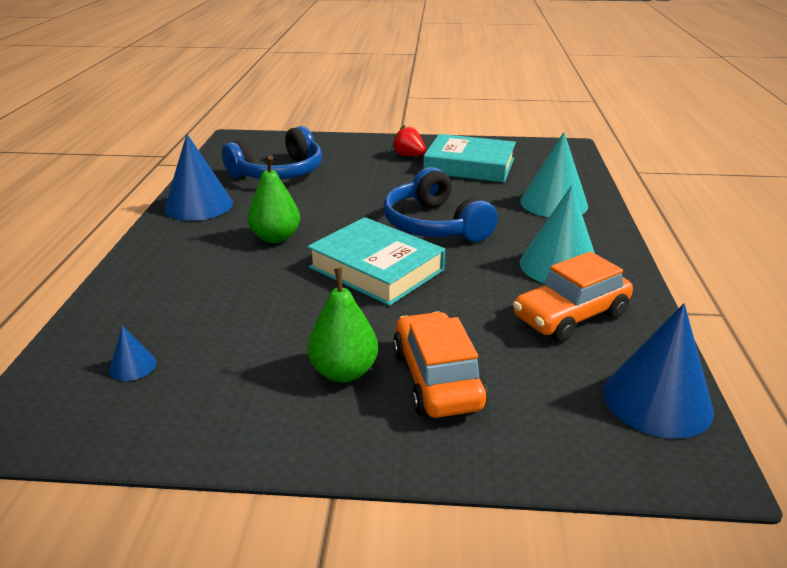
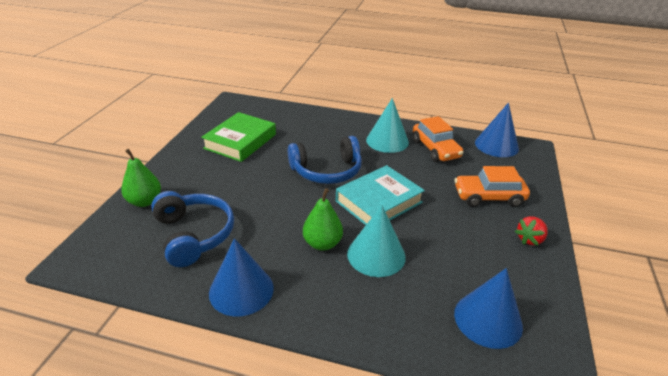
camera: 80 degrees left, 5 degrees up
(132, 366) = (488, 319): blue cone -> blue cone, size x2.18
(344, 372) = (485, 226): green pear -> green pear (144, 201)
(409, 155) = (203, 163): red strawberry -> red strawberry (530, 239)
(469, 166) = (240, 141): turquoise book -> green book
(554, 203) = (313, 125): turquoise cone -> turquoise cone (376, 255)

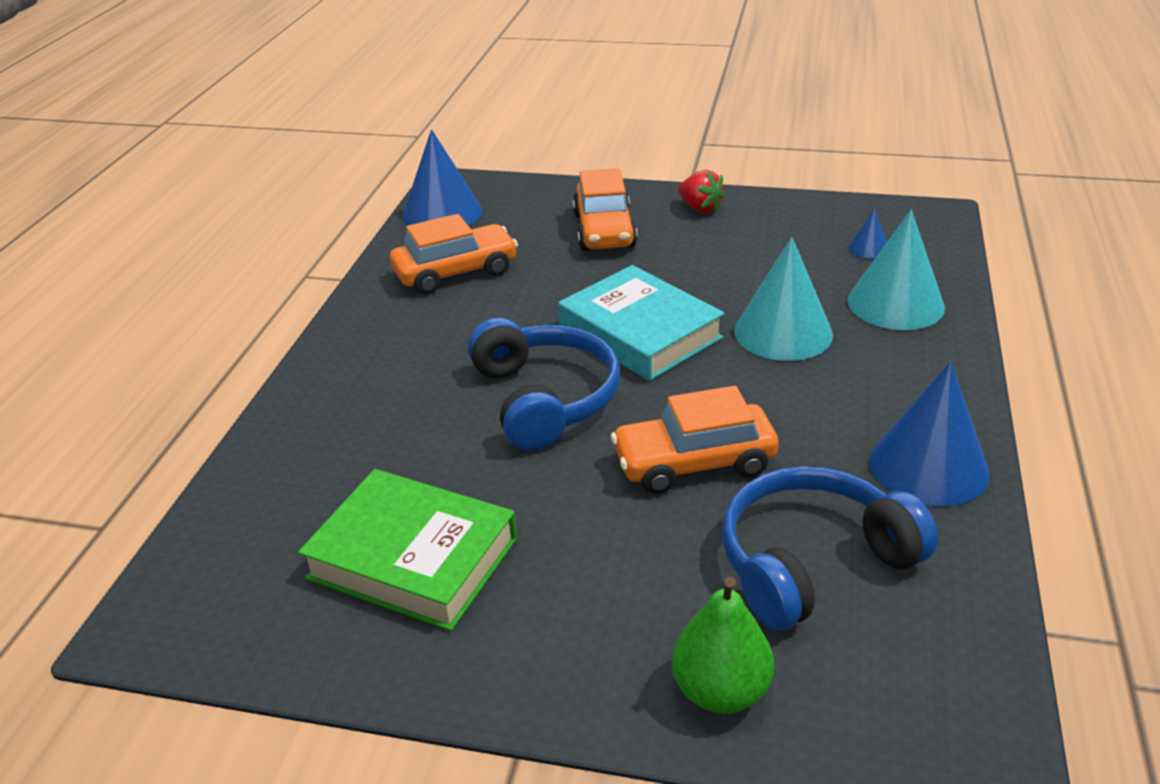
camera: 90 degrees left, 0 degrees up
(270, 208) = (694, 463): none -> orange car
(322, 243) = (776, 387): green pear -> none
(387, 141) = (421, 326): turquoise cone -> turquoise cone (895, 303)
(488, 319) = (868, 248): blue cone -> blue cone, size x0.46

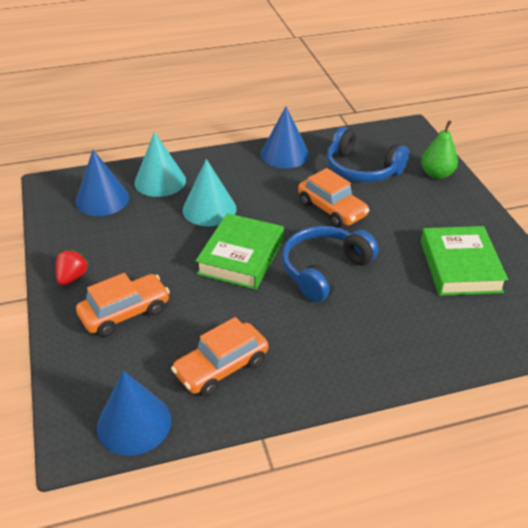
camera: 120 degrees left, 5 degrees up
(456, 272) = (221, 368): orange car -> orange car turned 75 degrees counterclockwise
(640, 332) = (241, 256): turquoise book -> green book
(868, 248) = (102, 199): blue cone -> blue cone, size x2.18

